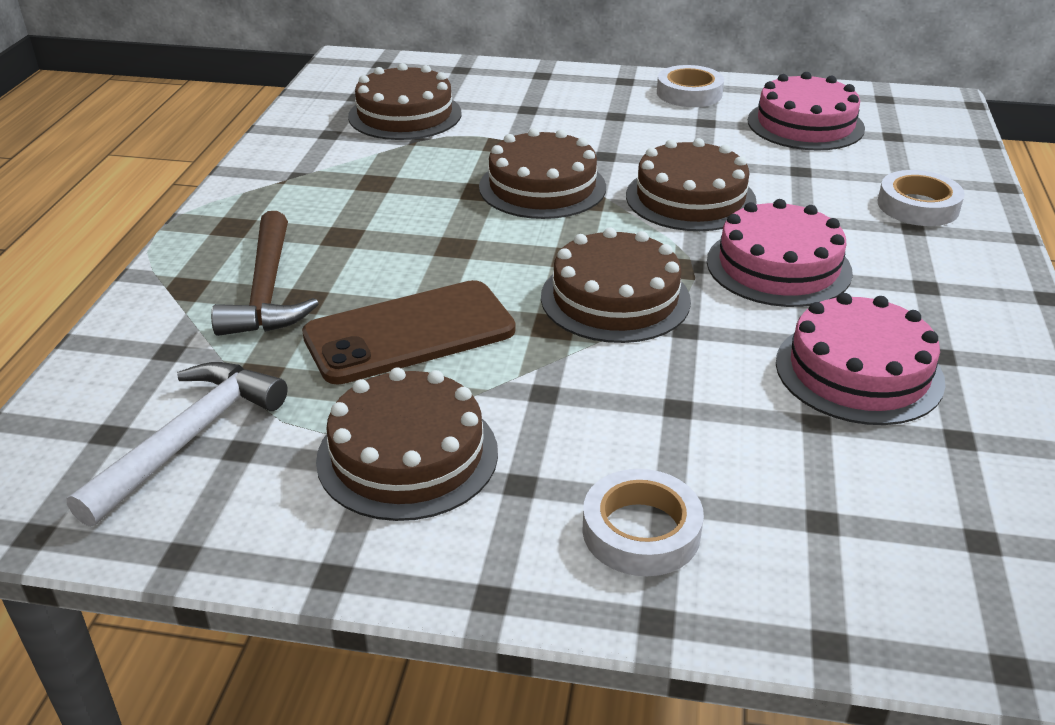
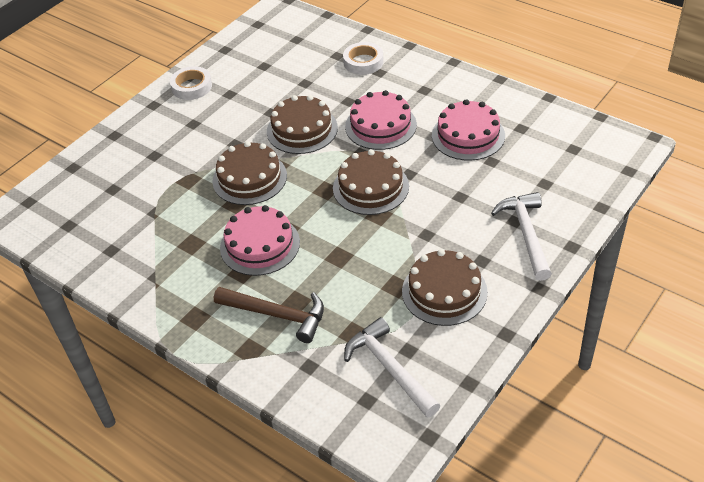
camera: 60 degrees left, 10 degrees up
(405, 115) = (115, 209): brown cake -> none
(409, 333) = (353, 267): brown phone -> none
(641, 531) = (526, 234): white tape -> white hammer
(805, 124) = (261, 61): pink cake -> pink cake (260, 245)

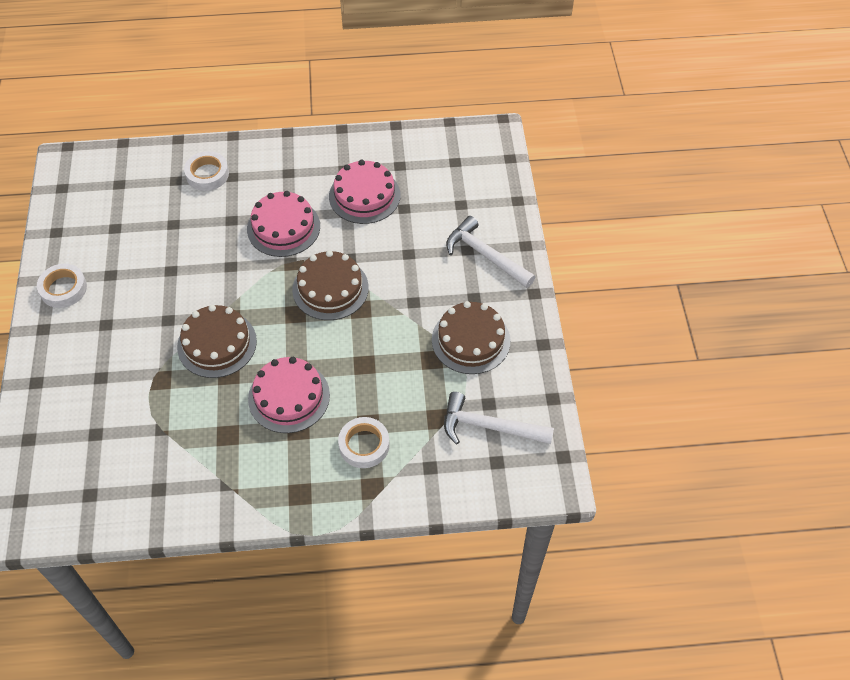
camera: 45 degrees left, 10 degrees up
(277, 315) = (364, 445): brown hammer -> white tape
(302, 129) = (217, 271): brown cake -> none

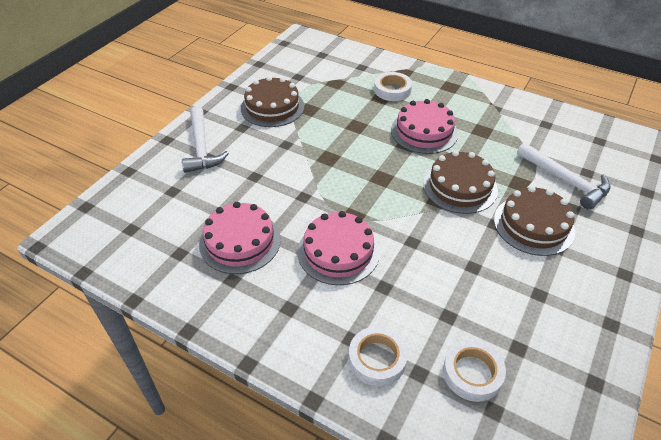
camera: 145 degrees left, 10 degrees down
(63, 289) = (596, 305): white tape -> white tape (472, 373)
(330, 288) = (339, 182): brown cake -> brown cake (533, 225)
(489, 427) = (309, 68): white hammer -> white hammer (565, 180)

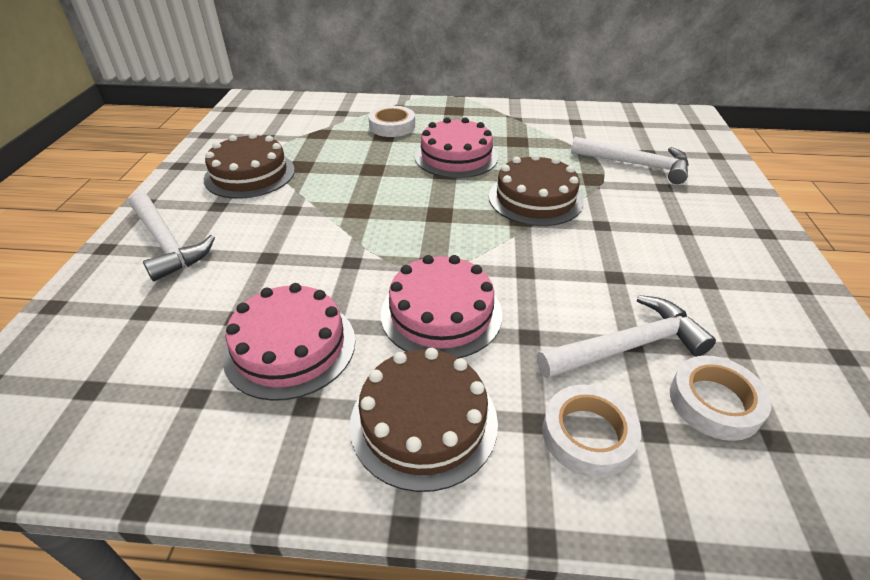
camera: 25 degrees left, 5 degrees down
(443, 317) = (627, 346): none -> white hammer
(533, 225) = (641, 214): brown cake -> brown cake (423, 421)

